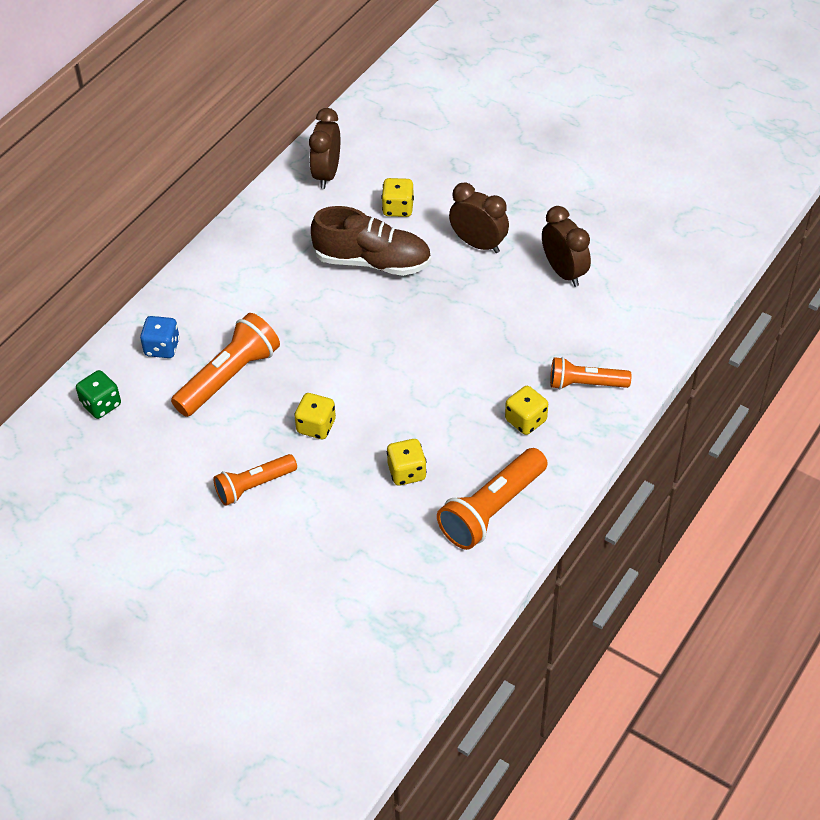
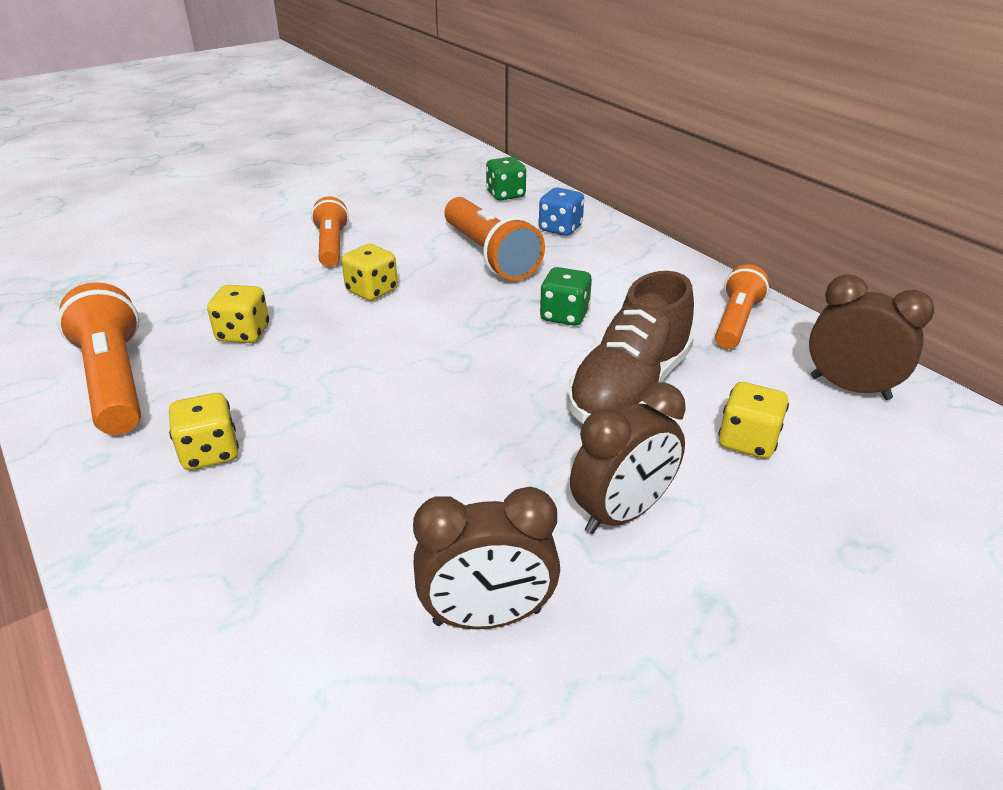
camera: 110 degrees right, 15 degrees down
(302, 310) = (564, 315): none -> green dice
(585, 384) = (206, 547): orange flashlight -> orange flashlight (736, 322)

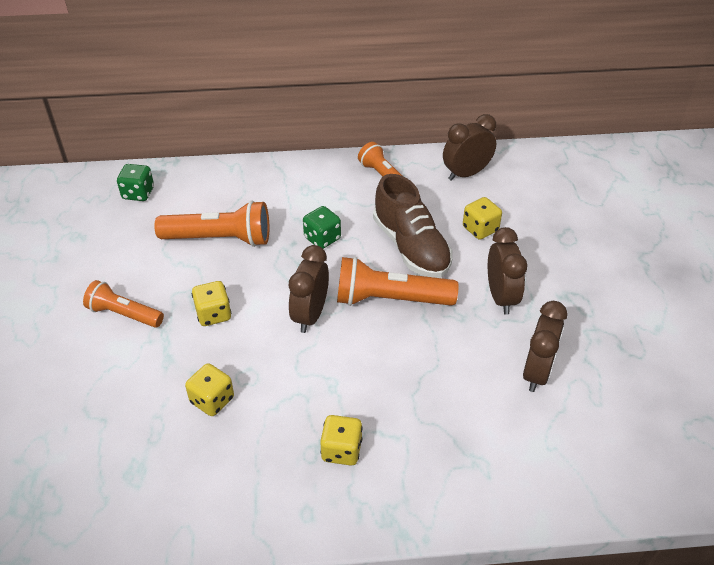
camera: 60 degrees left, 10 degrees up
(115, 381) = (217, 488): orange flashlight -> orange flashlight (390, 299)
(424, 351) = (310, 315): none -> brown clock
(560, 229) = (216, 191): blue dice -> none

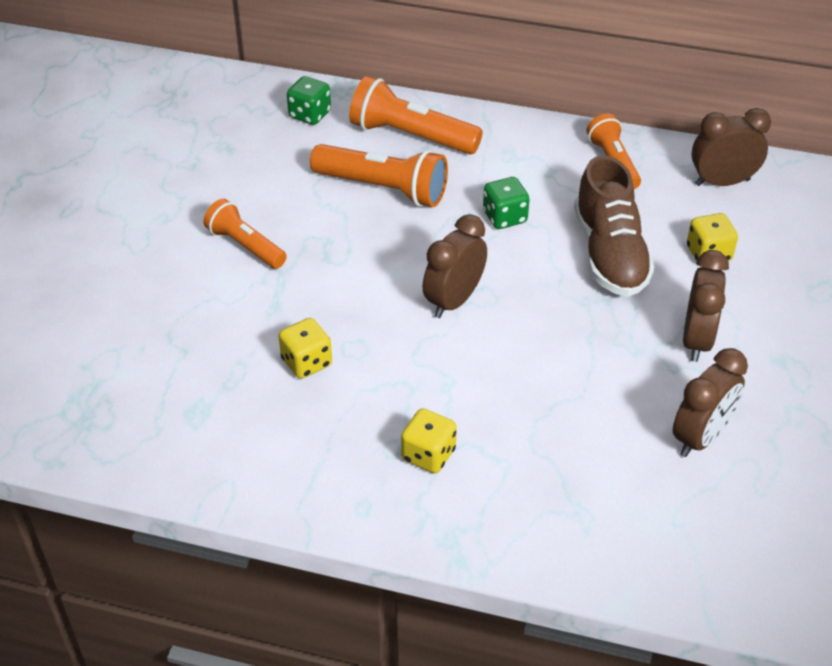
camera: 20 degrees right, 0 degrees up
(213, 314) = (343, 271): yellow dice -> none
(390, 299) = (557, 307): orange flashlight -> orange flashlight (411, 136)

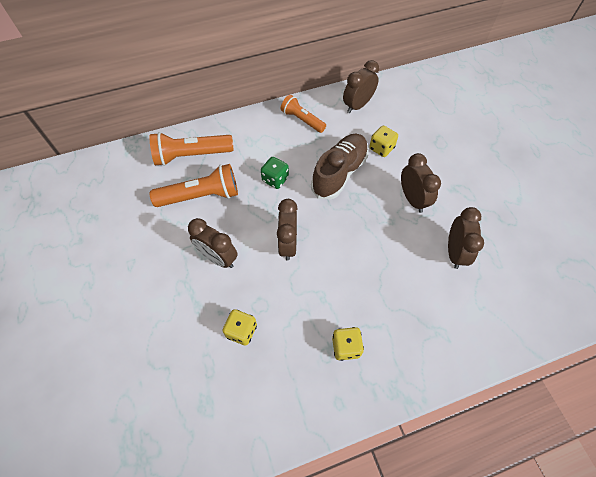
camera: 35 degrees left, 15 degrees up
(245, 246) = (151, 276): orange flashlight -> none
(310, 115) = (125, 170): green dice -> none
(345, 269) = (218, 258): none -> brown clock
(609, 254) = (339, 173): brown shoe -> brown shoe turned 105 degrees counterclockwise

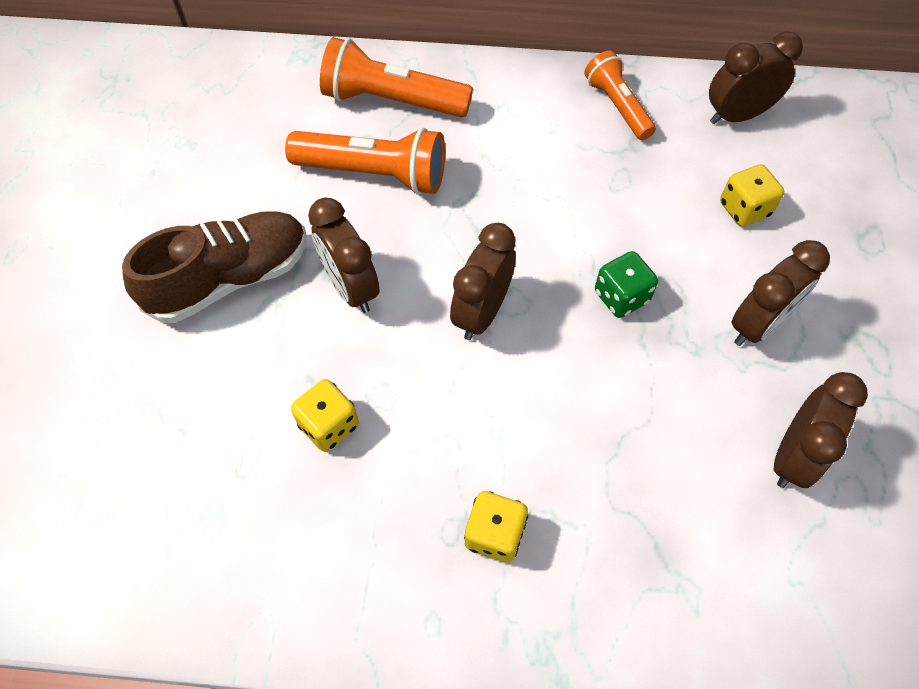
camera: 25 degrees right, 0 degrees up
(275, 179) = (515, 193): green dice -> green dice (621, 297)
(339, 173) = (639, 224): brown shoe -> brown shoe (230, 279)
(412, 199) = (758, 325): brown clock -> brown clock turned 45 degrees clockwise

